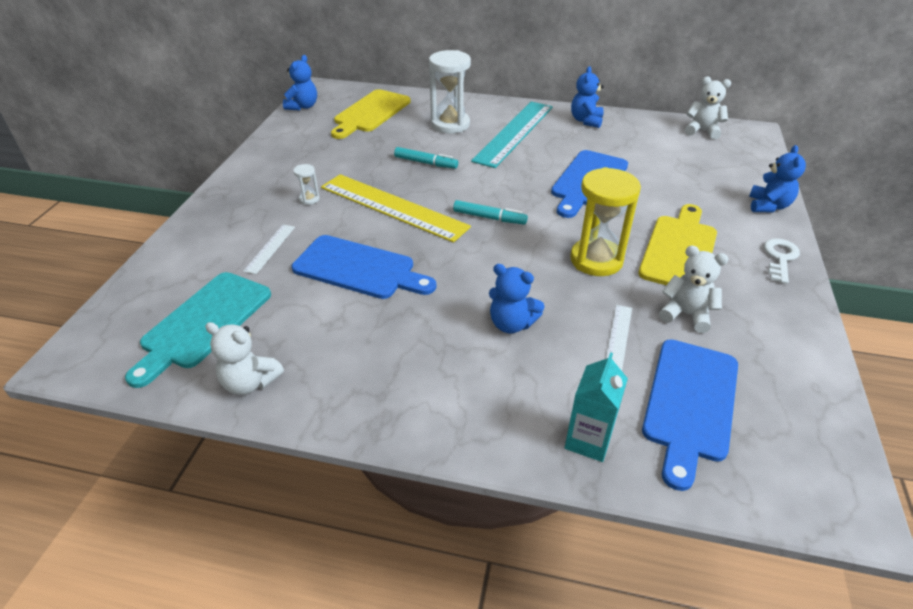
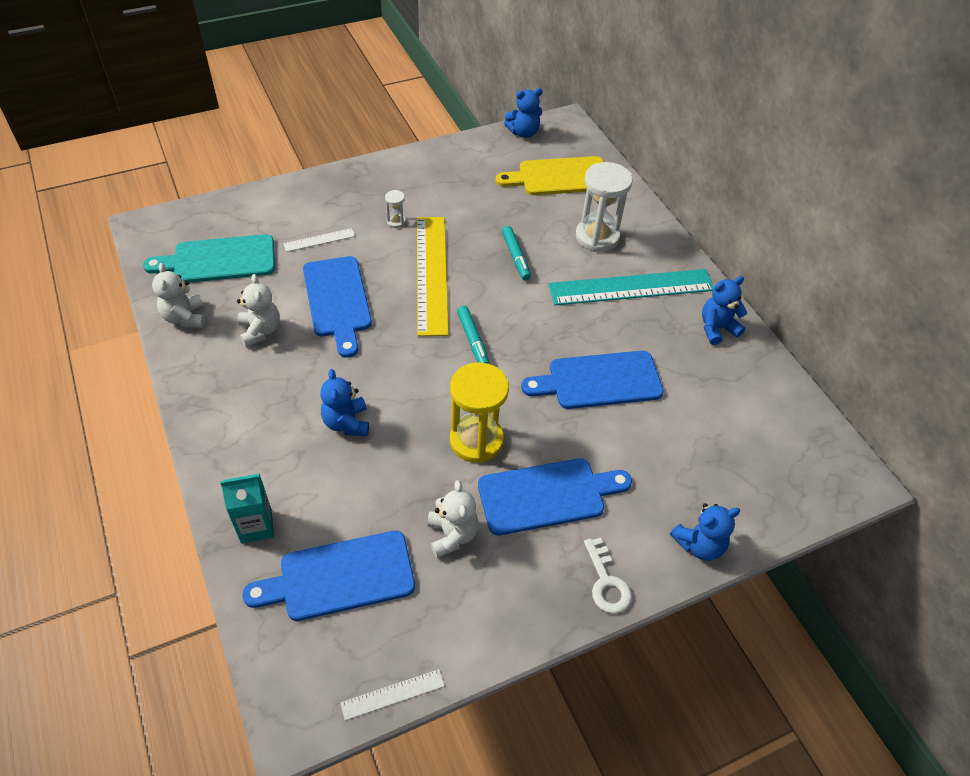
camera: 50 degrees right, 10 degrees up
(618, 337) = (384, 498): white ruler -> white ruler (393, 694)
(679, 249) = (547, 495): yellow cutting board -> blue cutting board
(702, 131) = (806, 433): white teddy bear -> white teddy bear (260, 330)
(780, 258) = (606, 583): white key -> white key turned 90 degrees clockwise

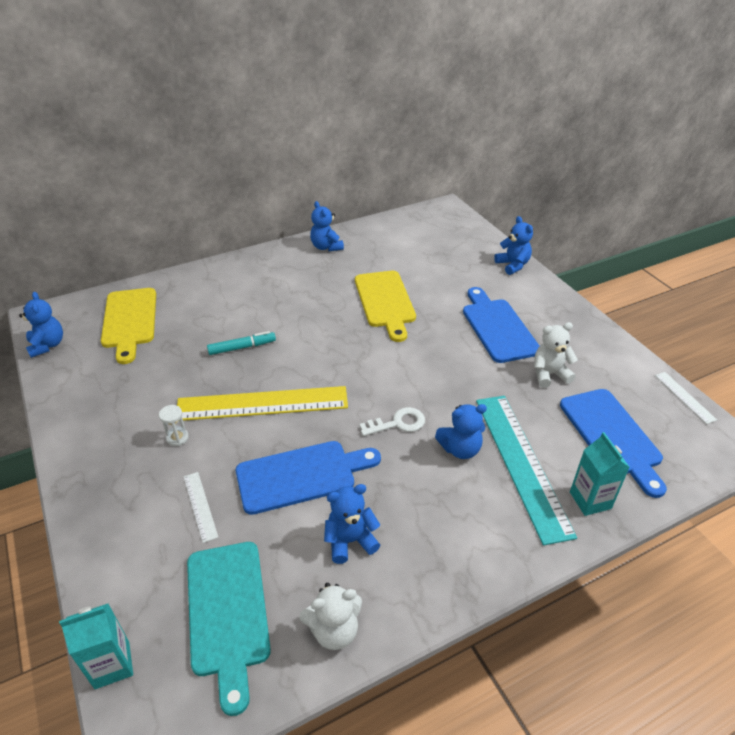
camera: 90 degrees left, 10 degrees down
(200, 208) = (112, 665): none -> turquoise carton
(260, 330) = (350, 541): white teddy bear -> blue teddy bear
(473, 340) = (350, 371): turquoise marker -> none
(476, 440) = (458, 365): yellow hourglass -> none
(597, 237) = (220, 299): white hourglass -> none
(599, 381) = (385, 302): blue cutting board -> yellow cutting board
(606, 583) = (556, 302): white key -> white key (398, 423)
(631, 287) = (283, 283): turquoise ruler -> turquoise ruler (521, 463)

